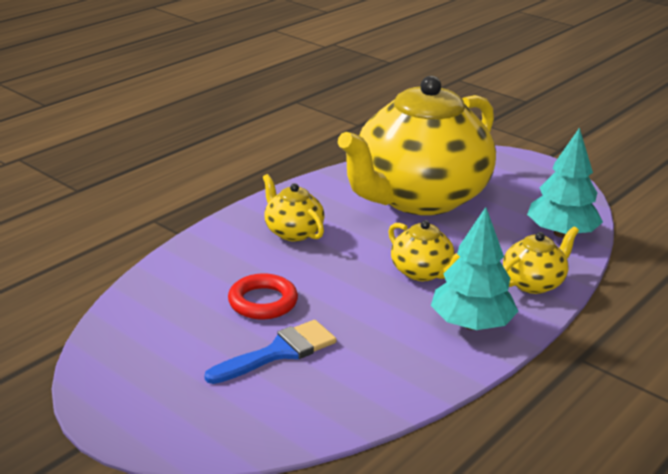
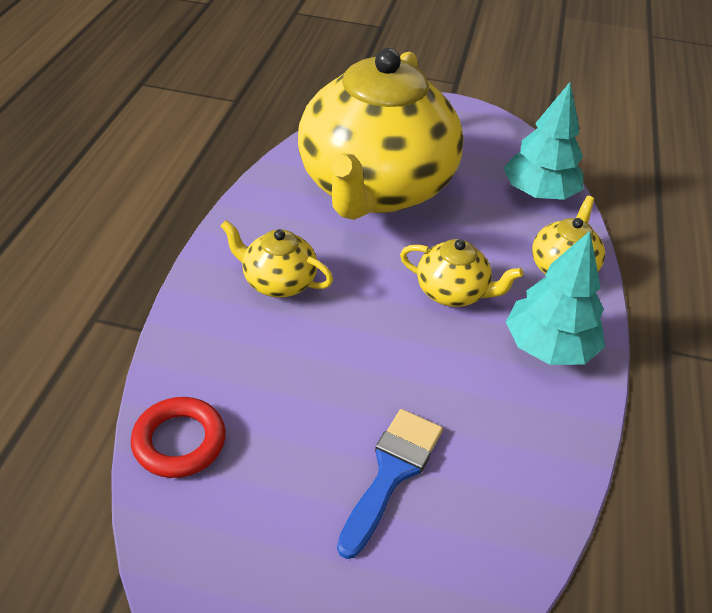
camera: 30 degrees left, 15 degrees up
(263, 302) = (319, 402): red ring -> red ring (179, 441)

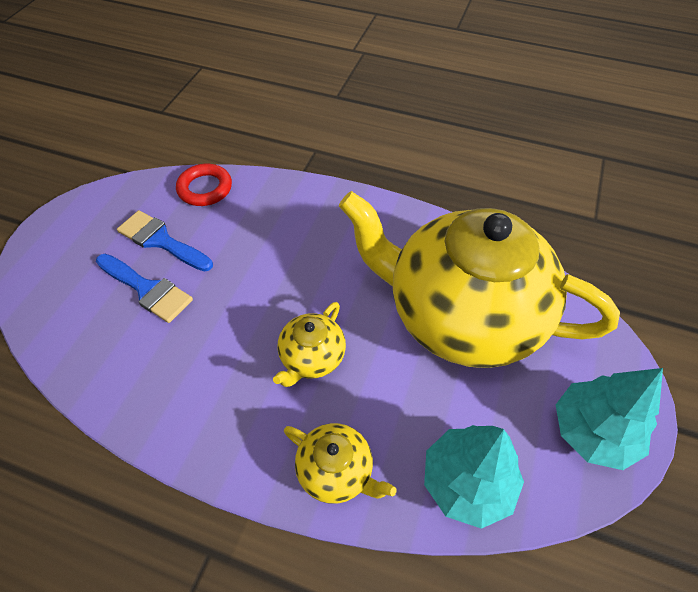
camera: 100 degrees right, 10 degrees up
(278, 282) = (336, 238): yellow teapot -> none
(297, 477) = (161, 241): none -> blue brush
(549, 347) = (232, 425): turquoise tree -> turquoise tree (593, 432)

